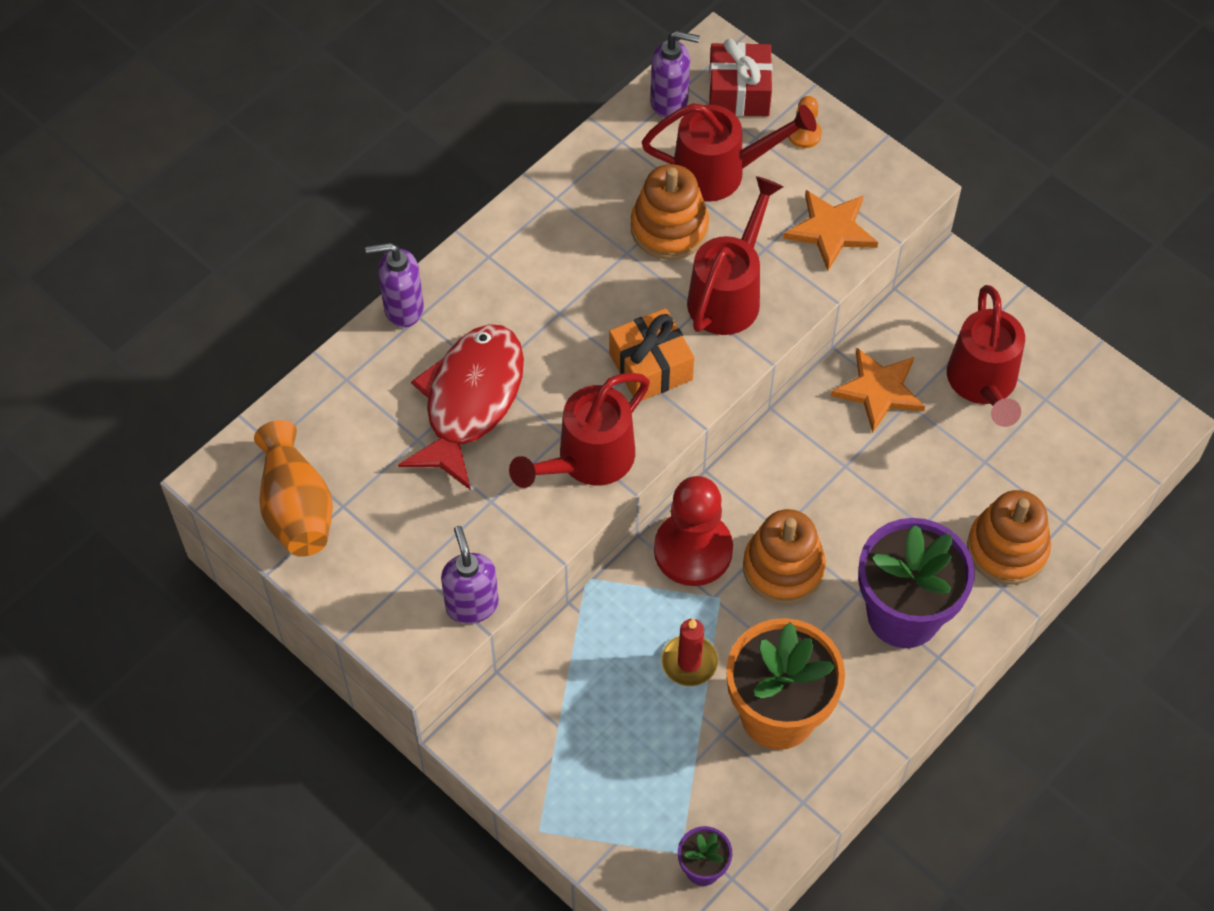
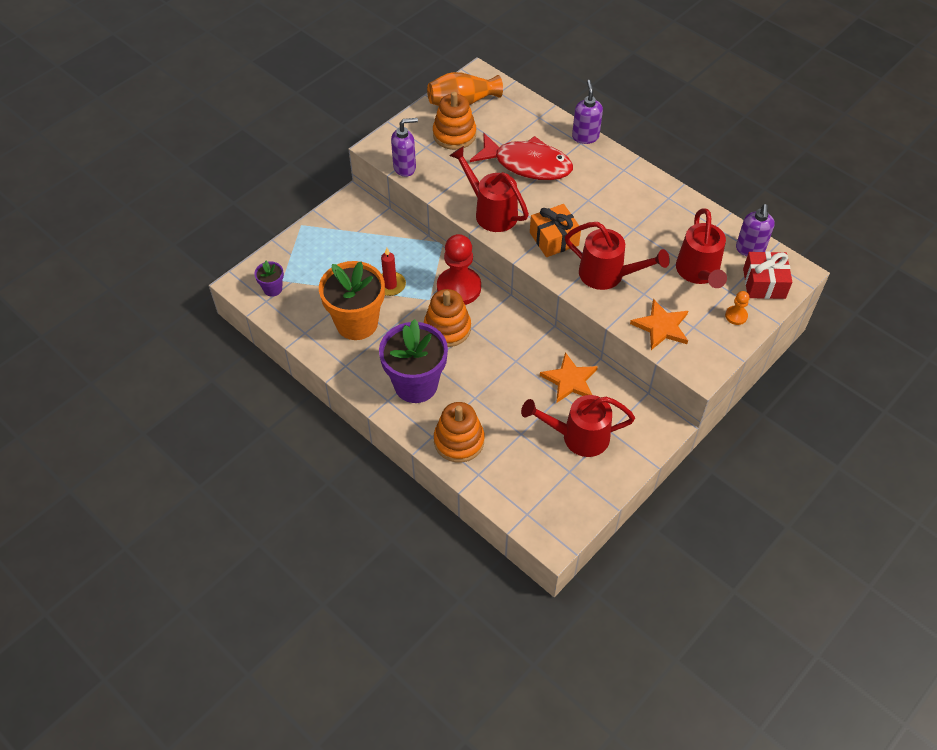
camera: 90 degrees right, 5 degrees down
(669, 228) = (653, 248): orange stacking toy -> orange stacking toy (454, 134)

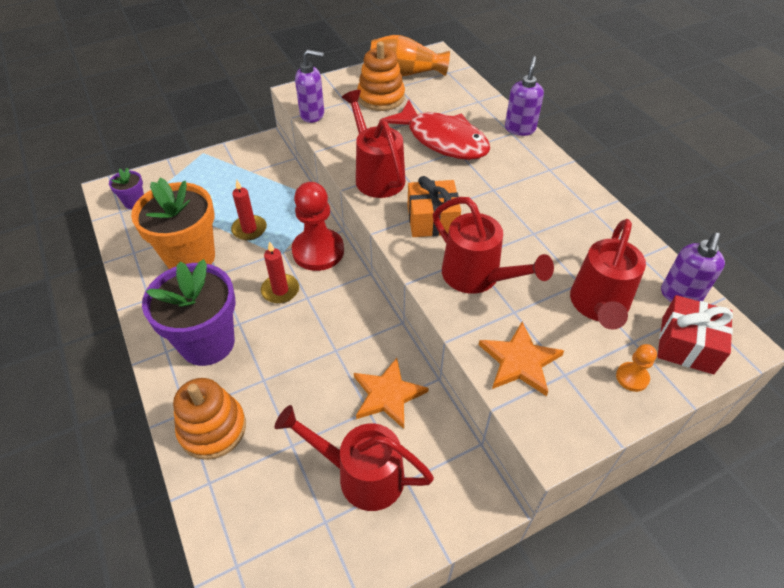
camera: 20 degrees right, 5 degrees down
(447, 328) = (280, 290): orange stacking toy -> red candle

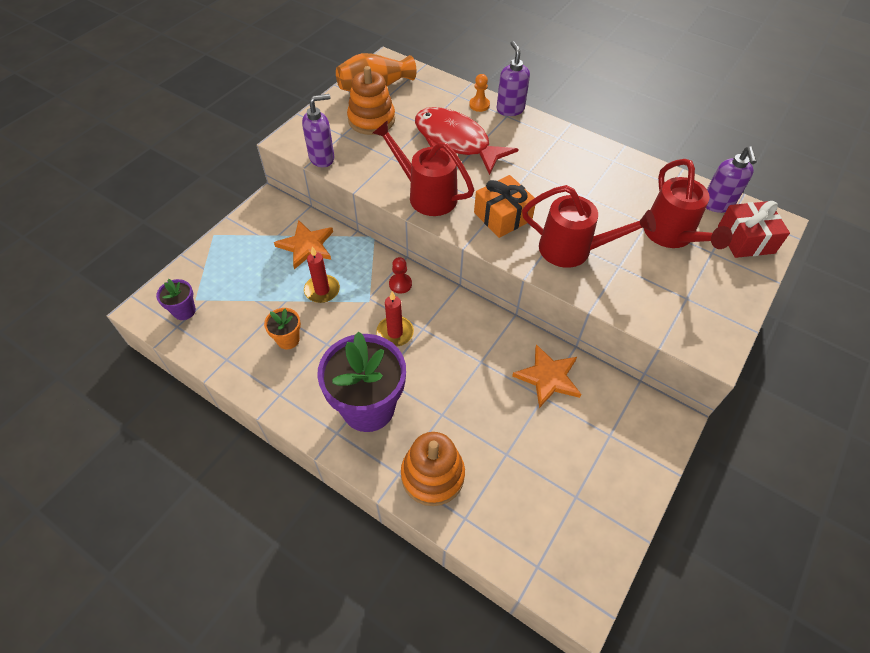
camera: 30 degrees left, 5 degrees up
(190, 257) = (288, 340): orange flower pot -> orange flower pot, size x0.46
(318, 251) = (400, 284): red pawn -> red pawn, size x0.46
(361, 475) = (575, 448): red watering can -> none
(442, 140) = (456, 142): red fish -> red fish turned 150 degrees counterclockwise
(519, 361) = (651, 303): orange star -> orange star (306, 246)
(632, 377) = (729, 279): orange pawn -> orange pawn (479, 105)

